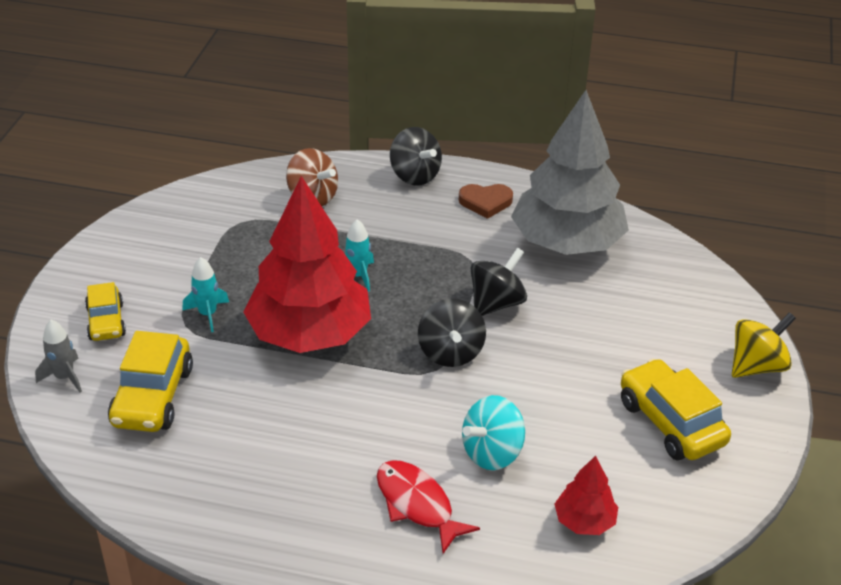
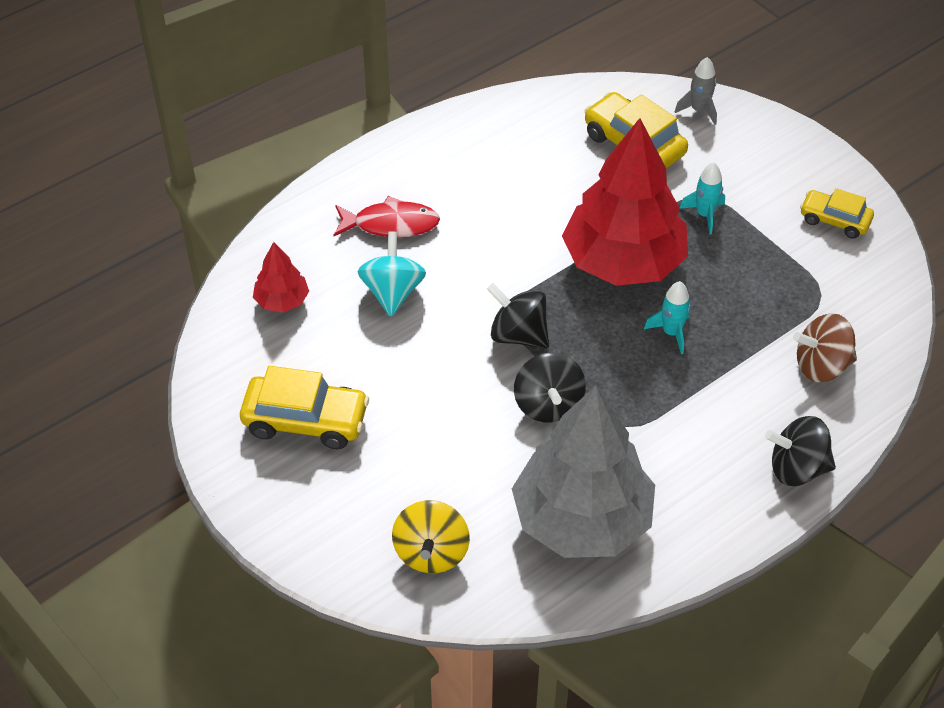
camera: 130 degrees right, 10 degrees up
(106, 322) = (747, 155): yellow car -> yellow car (834, 220)
(485, 202) = (702, 498): brown heart -> none
(757, 366) = (295, 534): yellow spinning top -> yellow spinning top (431, 553)

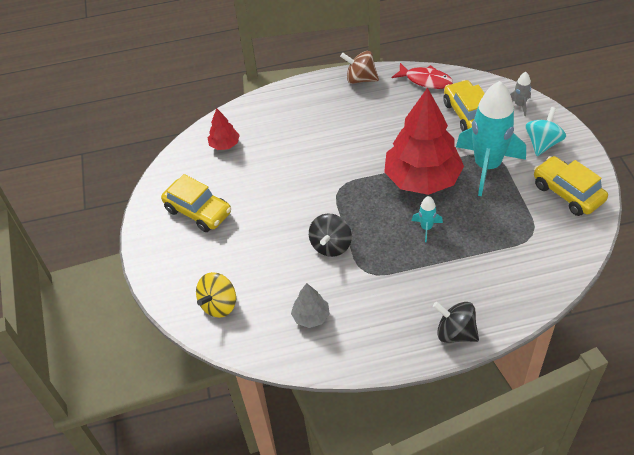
camera: 30 degrees right, 0 degrees up
(391, 224) = (305, 121): red fish -> red fish (425, 80)
(392, 292) = (284, 157): turquoise spinning top -> turquoise spinning top (542, 143)
(518, 335) = (338, 201): black spinning top -> none
(582, 520) = (311, 316): grey tree -> grey tree, size x0.44
(704, 215) = (487, 166): turquoise rocket -> turquoise rocket, size x2.40
(821, 366) = (507, 277): brown spinning top -> brown spinning top (360, 79)
(834, 220) = (567, 193): yellow car -> yellow car, size x1.59

